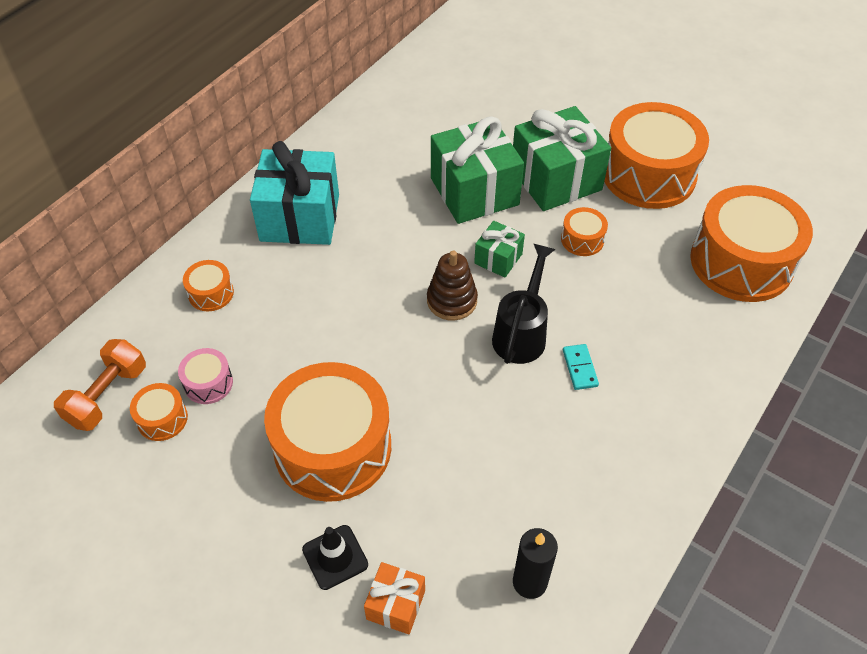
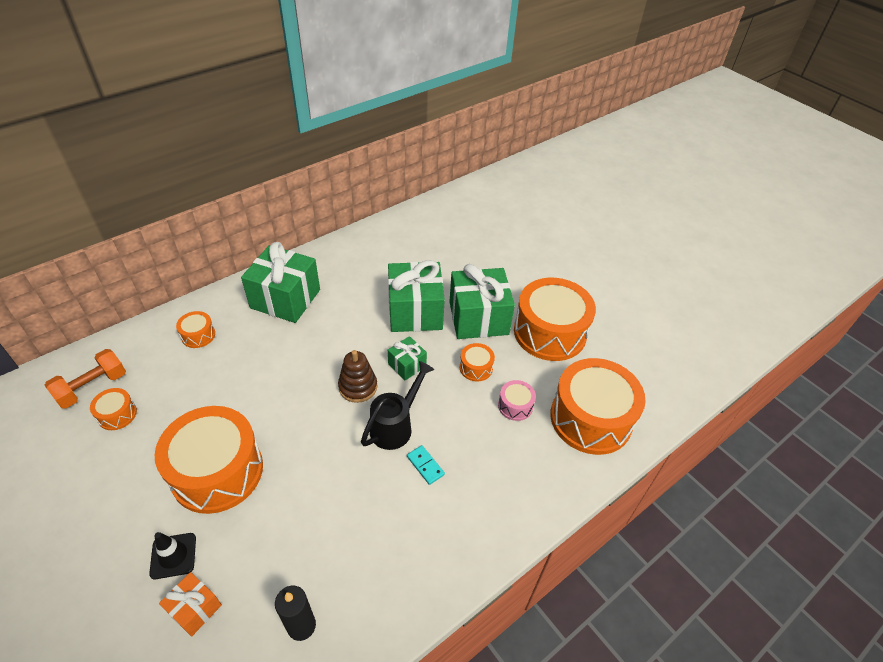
camera: 15 degrees right, 5 degrees down
(208, 383) = (161, 398): pink drum -> pink drum (515, 406)
(300, 218) = (285, 299): turquoise gift -> green gift
(580, 368) = (425, 465): turquoise domino -> turquoise domino turned 45 degrees counterclockwise

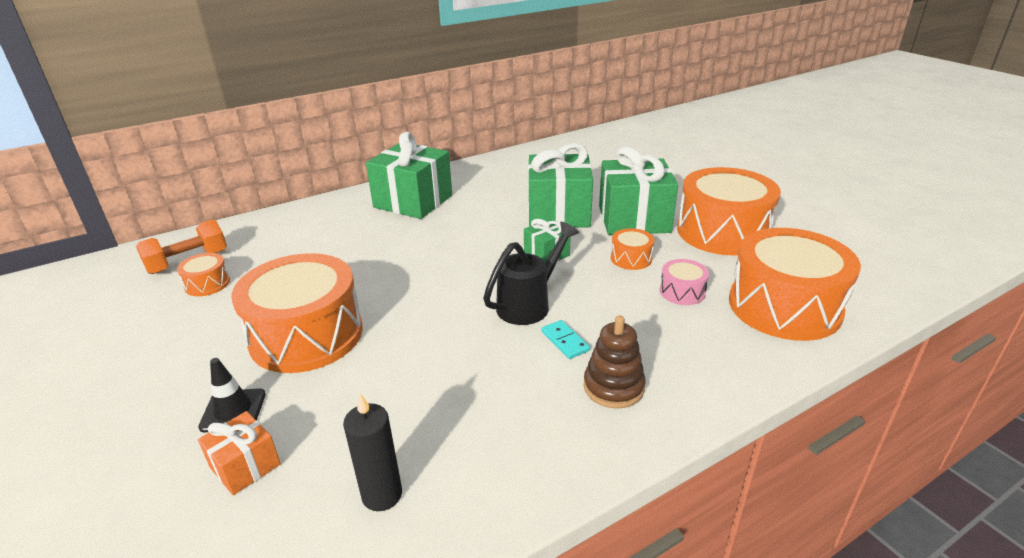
camera: 10 degrees right, 15 degrees down
(198, 335) = (313, 226): orange drum -> none
(358, 387) = (486, 270): brown stacking toy -> brown stacking toy (613, 387)

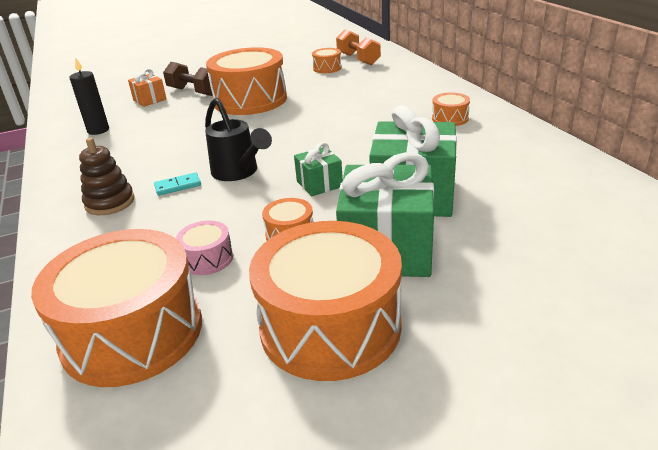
camera: 100 degrees right, 0 degrees up
(233, 410) = (193, 92): black traffic cone -> brown dumbbell
(413, 201) = (450, 118): green gift -> orange drum

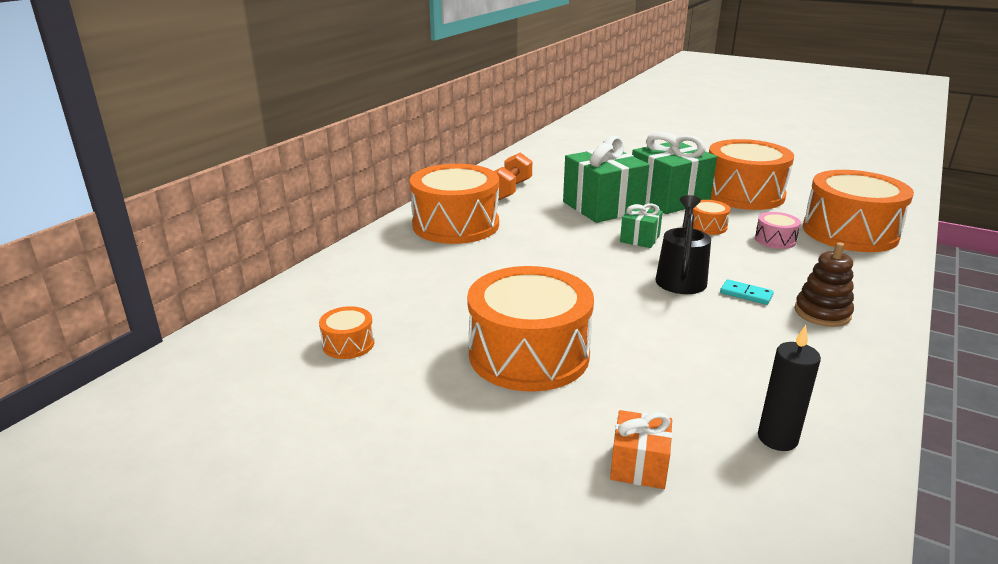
camera: 130 degrees left, 5 degrees down
(193, 92) = (557, 432): brown dumbbell -> none
(358, 59) = (289, 332): orange dumbbell -> orange dumbbell (509, 190)
(450, 118) = (456, 225): orange drum -> orange drum, size x2.31

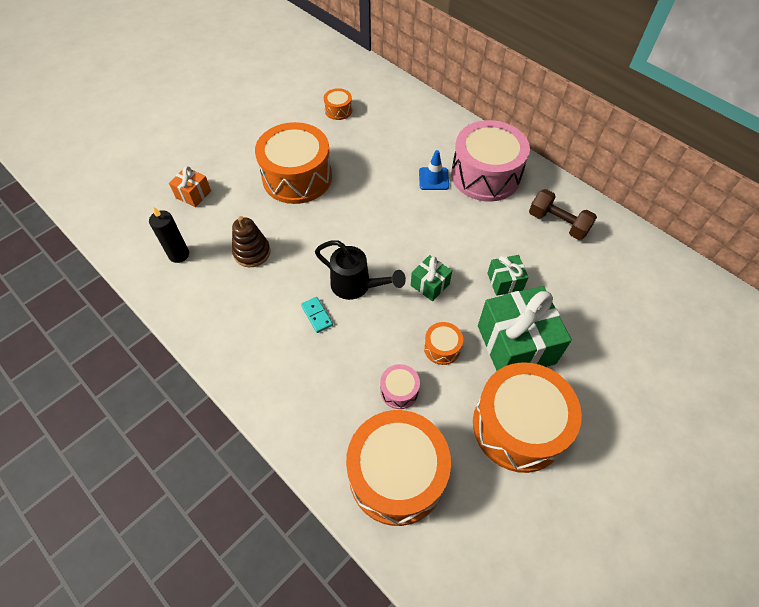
camera: 105 degrees right, 30 degrees up
(456, 225) = (485, 175): orange drum -> pink drum
(477, 252) = (433, 179): none -> blue traffic cone
(509, 190) = (558, 223): orange dumbbell -> brown dumbbell
(603, 207) = (505, 282): green gift -> green gift, size x0.50
(746, 294) = (317, 315): turquoise domino -> turquoise domino turned 75 degrees counterclockwise
(822, 313) = (273, 351): brown stacking toy -> brown stacking toy (252, 252)

